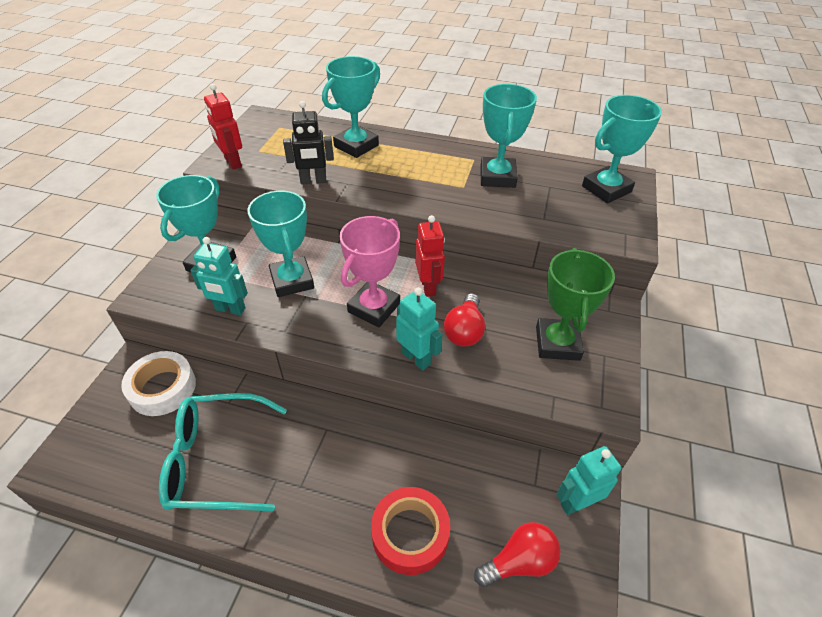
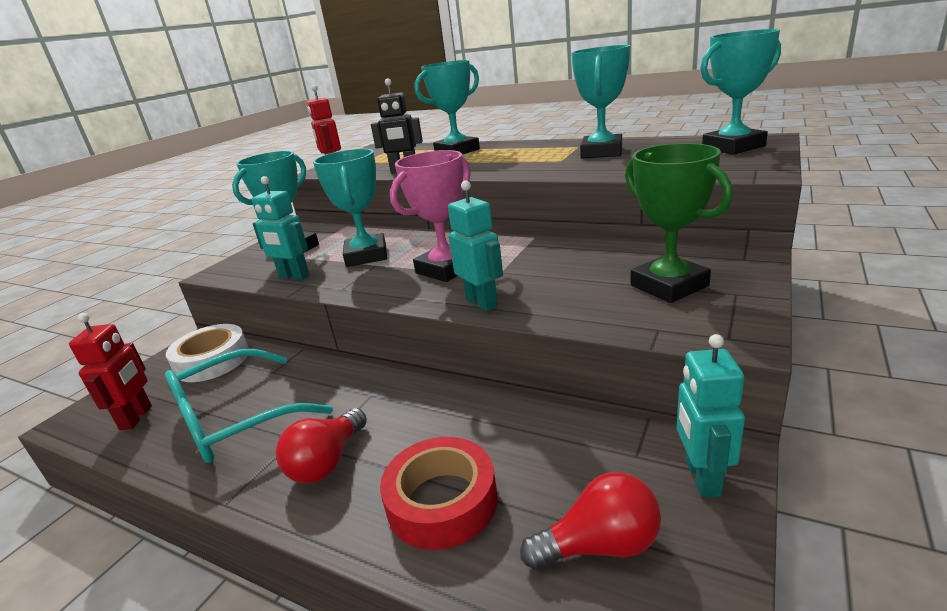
camera: 15 degrees right, 20 degrees down
(216, 460) = (234, 420): turquoise glasses -> turquoise glasses turned 45 degrees counterclockwise
(428, 287) = (514, 252): red robot -> red robot (137, 418)
(464, 331) = (548, 281): red light bulb -> red light bulb (327, 462)
(557, 343) = (669, 286): green trophy -> green trophy turned 45 degrees counterclockwise
(576, 502) = (701, 478): turquoise robot -> turquoise robot turned 75 degrees counterclockwise

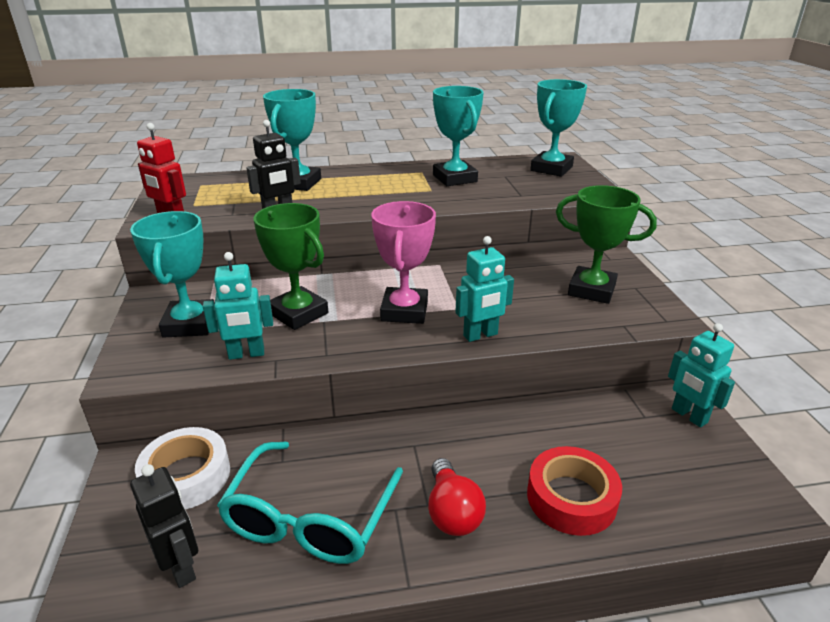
camera: 40 degrees left, 5 degrees up
(137, 418) = (181, 567): red robot -> black robot
(366, 256) = (298, 313): turquoise trophy -> green trophy
(482, 303) = (480, 335): turquoise robot -> turquoise robot turned 135 degrees clockwise
(600, 545) = (684, 478): red light bulb -> none

